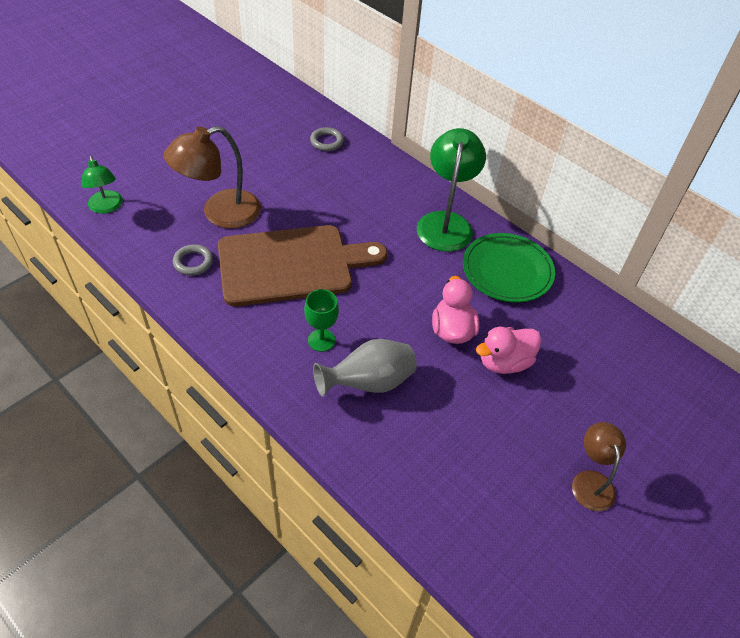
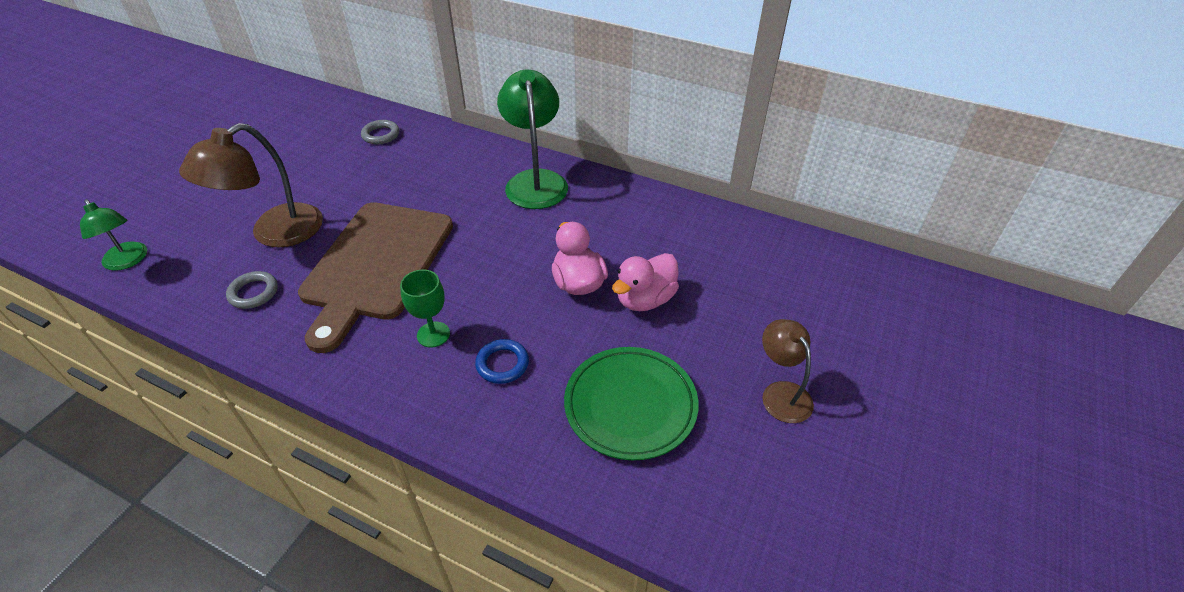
camera: 15 degrees left, 5 degrees down
(292, 265) = (375, 265): brown cutting board -> brown cutting board turned 135 degrees clockwise
(368, 383) = (502, 364): grey vase -> blue ring
(507, 271) = (615, 210): green plate -> green plate (630, 406)

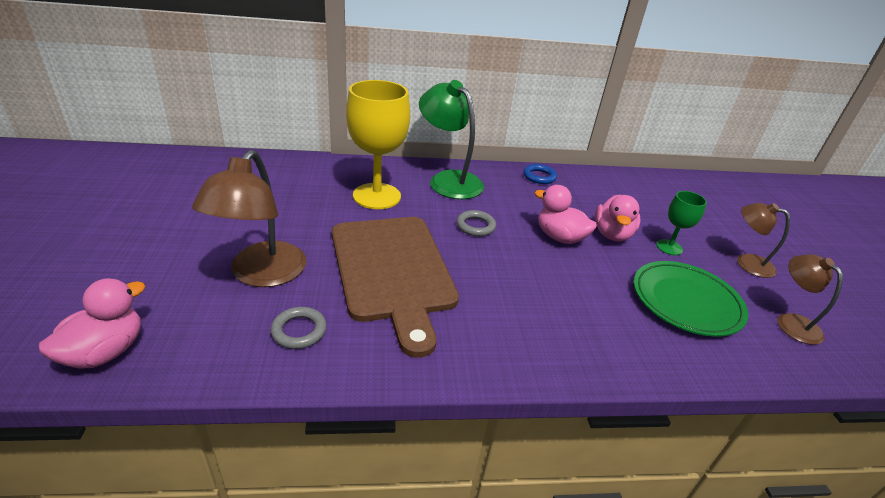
camera: 35 degrees left, 10 degrees down
(128, 261) = (105, 351): green lamp -> pink duck
(381, 135) = (278, 174): grey ring -> grey ring (475, 226)
(433, 334) = (503, 306): green goblet -> green goblet (669, 247)
(443, 181) = (377, 196): none -> yellow goblet
(502, 364) = (577, 307): blue ring -> blue ring (539, 176)
(735, 482) = (791, 322): none -> brown lamp

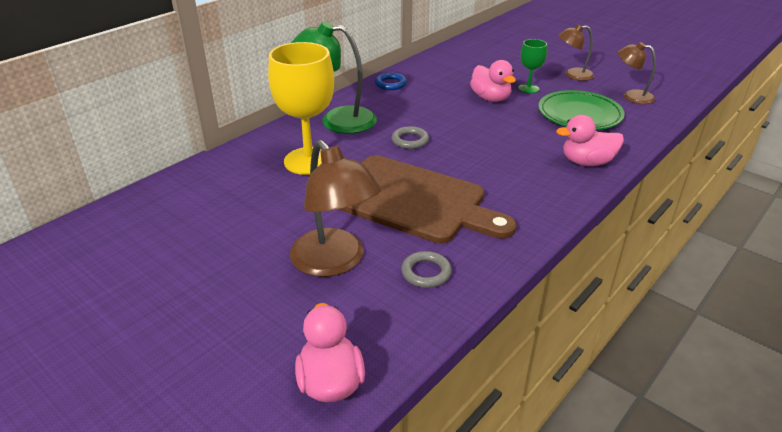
camera: 40 degrees left, 0 degrees up
(559, 237) = (467, 117): pink duck -> pink duck (587, 162)

